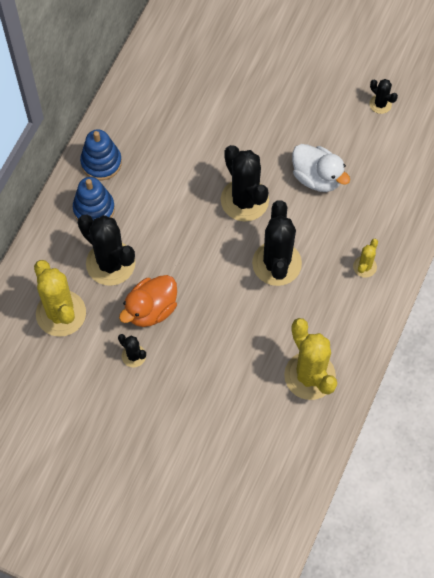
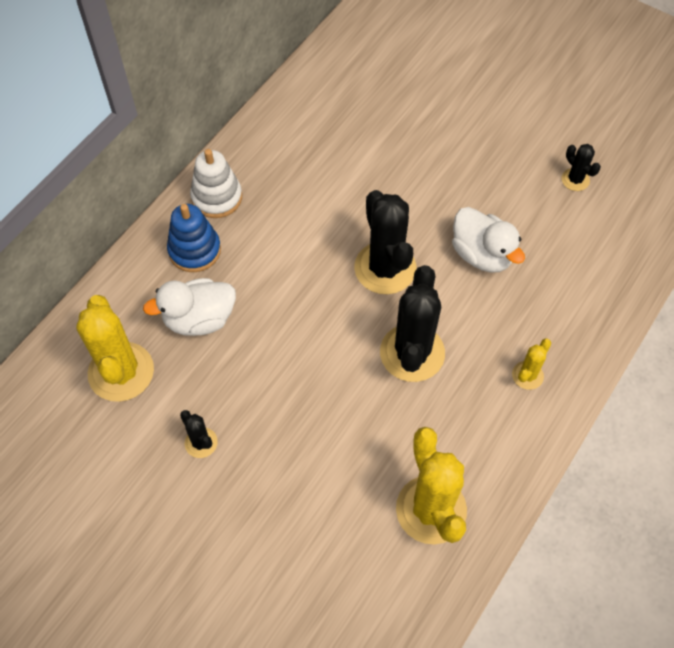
camera: 10 degrees right, 5 degrees down
(101, 162) = (217, 197): blue stacking toy -> white stacking toy
(110, 263) = (199, 319): black cactus -> white duck
(151, 309) = (237, 386): orange duck -> none

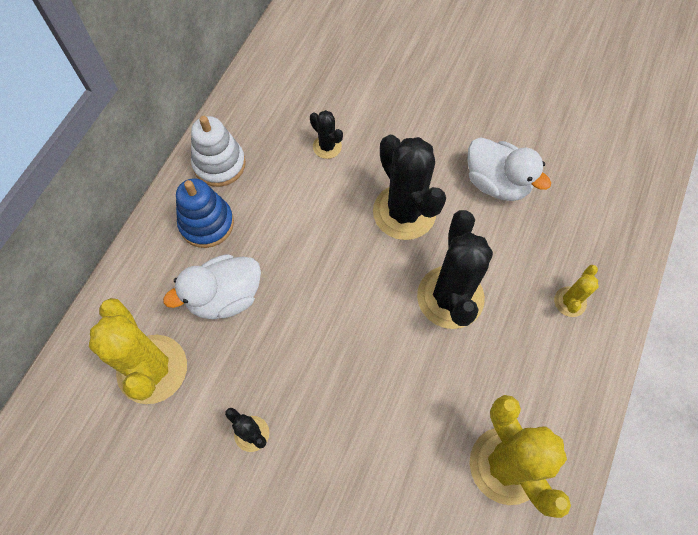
camera: 10 degrees left, 5 degrees up
(575, 180) = (569, 94): black cactus -> black cactus (327, 146)

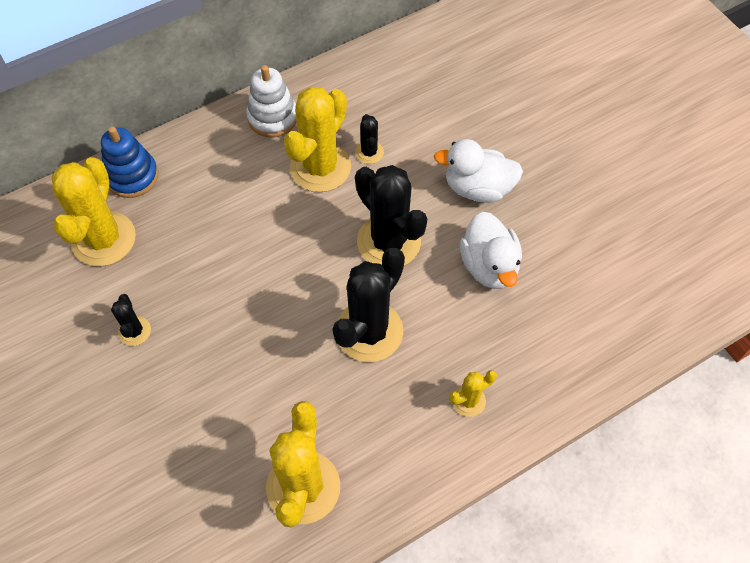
camera: 35 degrees right, 5 degrees down
(207, 223) = (226, 157): blue stacking toy -> blue stacking toy (132, 176)
(225, 297) = (196, 220): white duck -> white duck (478, 188)
(297, 183) = (320, 167): none -> yellow cactus
(404, 212) = (388, 241): black cactus -> black cactus turned 45 degrees counterclockwise

